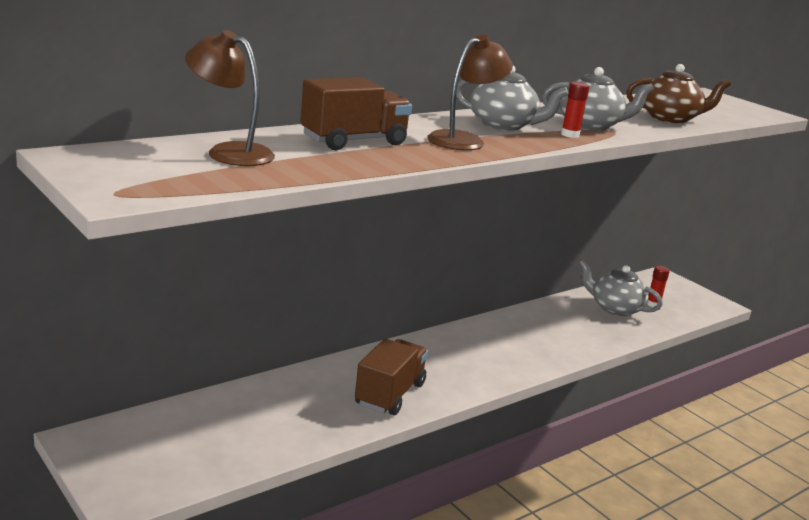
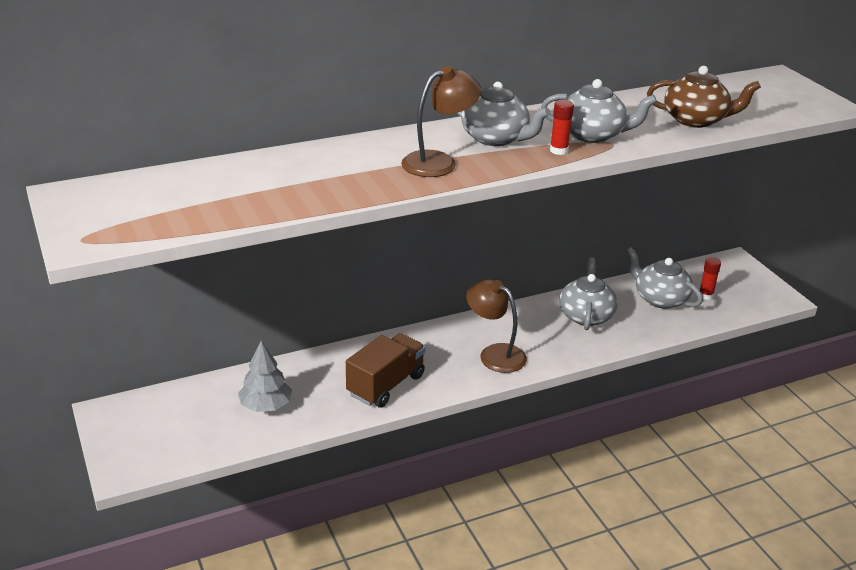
camera: 15 degrees right, 10 degrees up
(229, 152) = (203, 185): brown lamp -> brown lamp (495, 354)
(268, 421) = (266, 406): none -> grey tree
(354, 141) = (327, 167): brown truck -> none
(555, 324) = (586, 315): none -> grey teapot

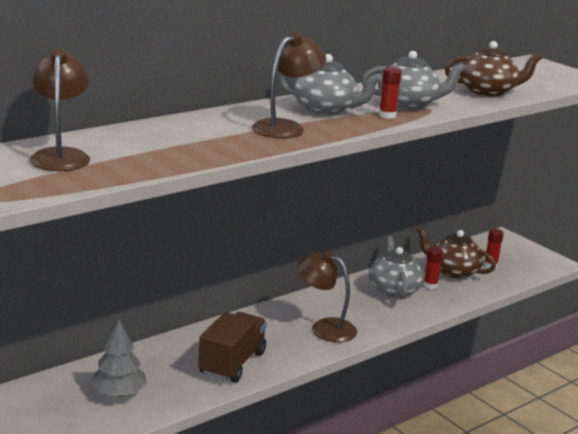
camera: 15 degrees left, 10 degrees down
(193, 188) = (61, 156): none -> brown lamp
(628, 314) = (430, 285): none -> red glue stick
(660, 299) = (452, 271): grey teapot -> brown teapot

